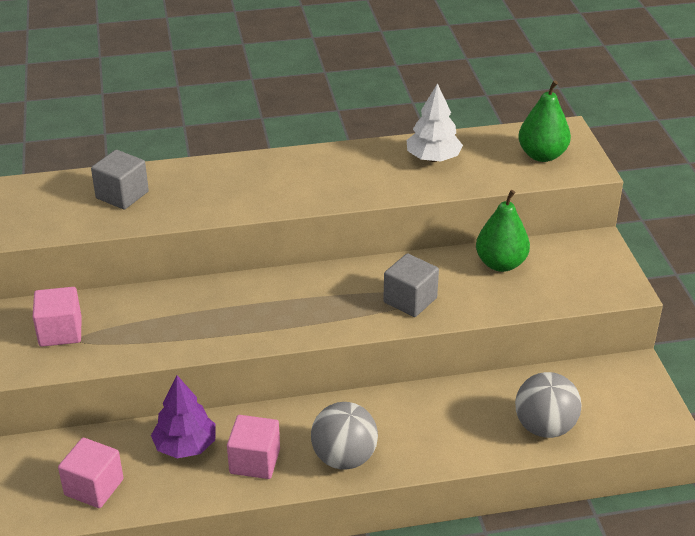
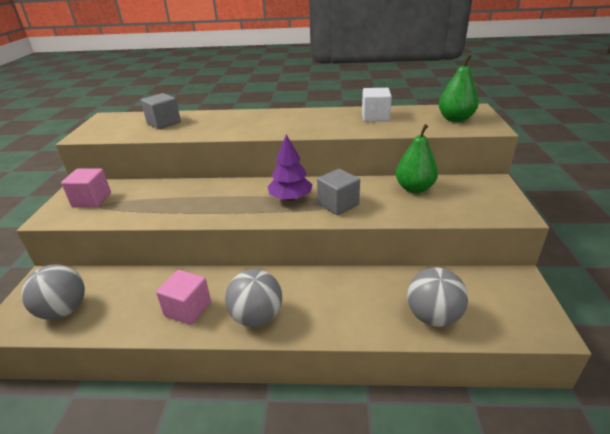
camera: 15 degrees right, 5 degrees down
(94, 487) = (64, 310): pink cube -> grey ball
(185, 446) = (146, 289): purple tree -> purple tree (290, 198)
(433, 158) = (375, 117): white tree -> white cube

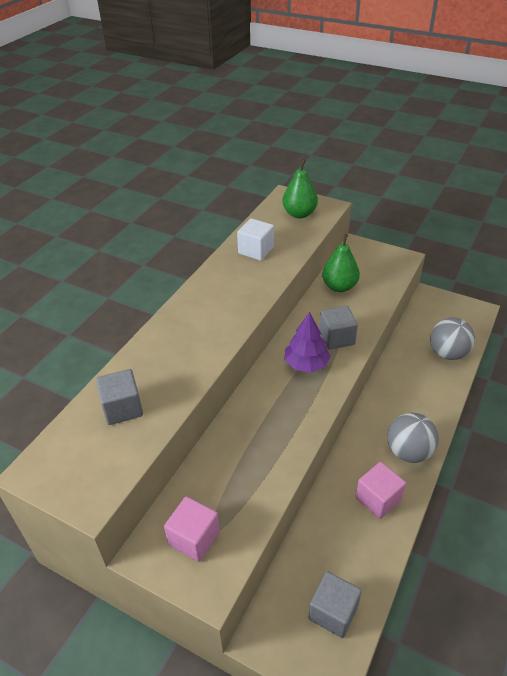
camera: 65 degrees left, 10 degrees up
(64, 310) = (333, 612): grey ball -> grey cube

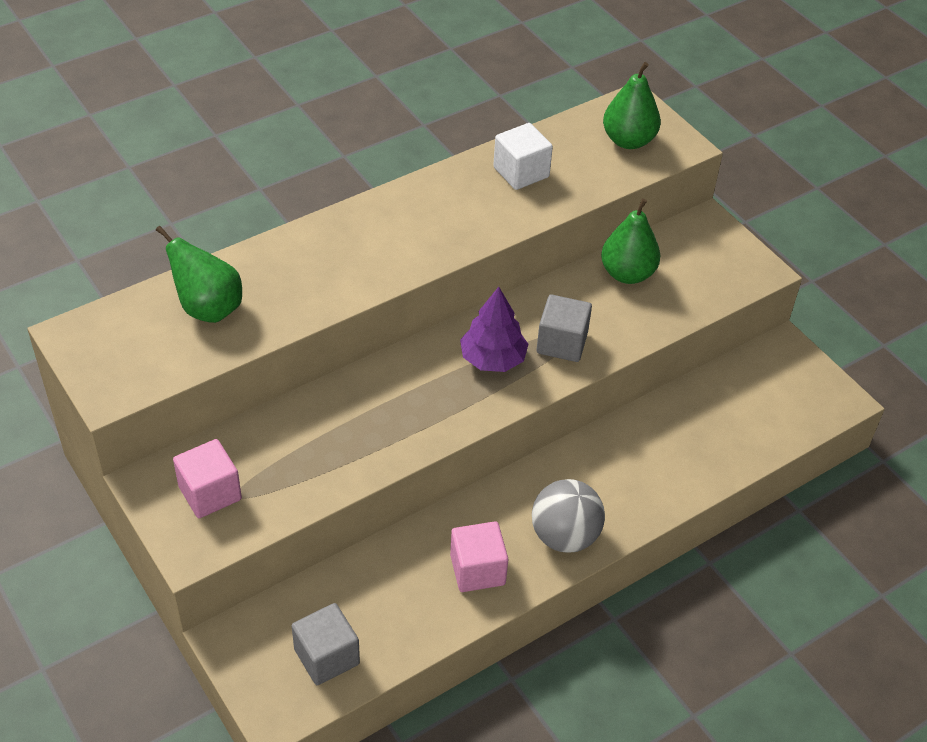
camera: 25 degrees right, 5 degrees up
(122, 408) = (208, 308): grey cube -> green pear
(448, 353) = (735, 439): grey ball -> none

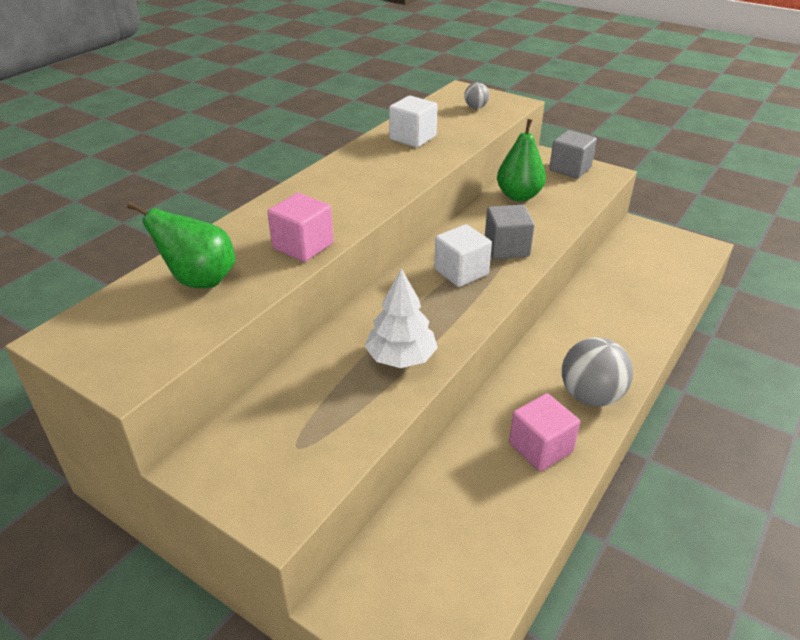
camera: 20 degrees left, 10 degrees down
(210, 493) = (268, 453): pink cube -> pink cube (303, 246)
(326, 656) = (455, 581): grey cube -> grey cube (570, 169)
(372, 439) = (401, 358): none -> white tree
(492, 359) = (461, 272): purple tree -> white cube
(628, 141) = (476, 107): green pear -> grey ball

